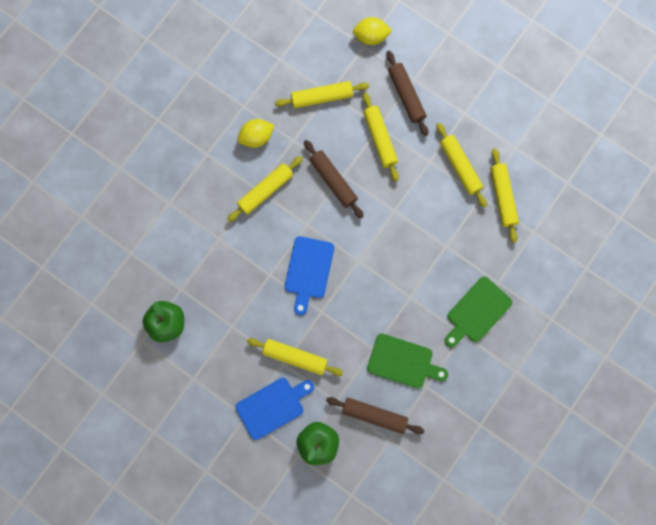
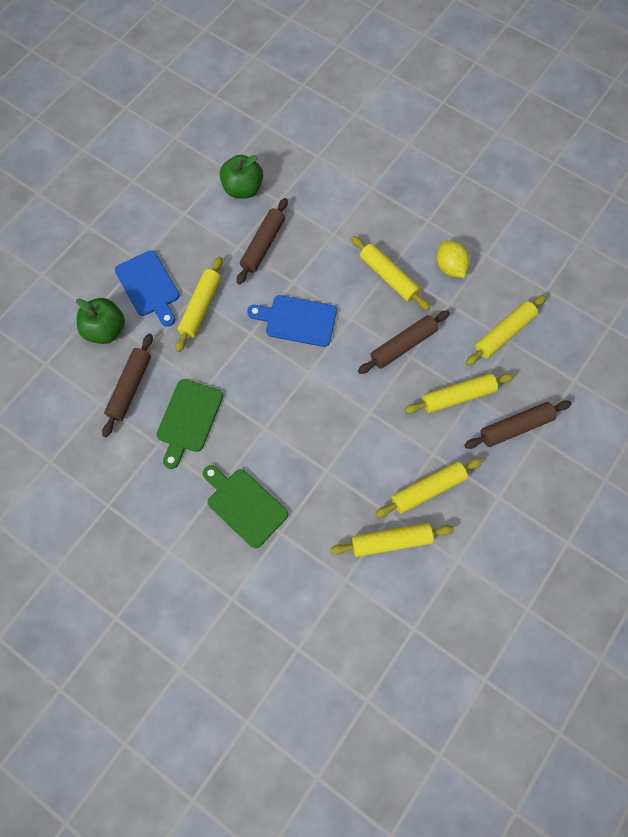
camera: 90 degrees right, 10 degrees down
(230, 302) = (263, 245): none -> brown rolling pin
(321, 97) = (504, 333): yellow rolling pin -> yellow rolling pin turned 60 degrees clockwise
(371, 37) = (587, 388): yellow lemon -> none

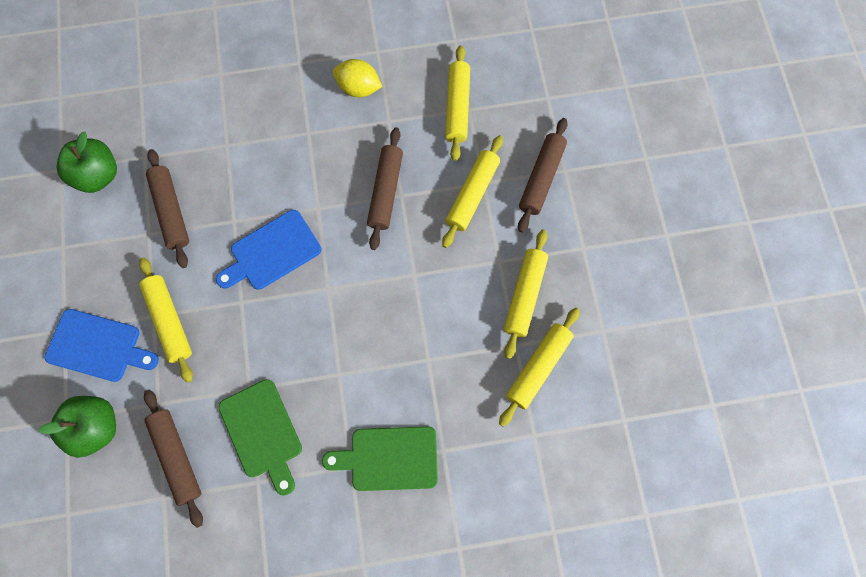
camera: 45 degrees left, 5 degrees up
(389, 277) = (314, 142): yellow rolling pin -> none

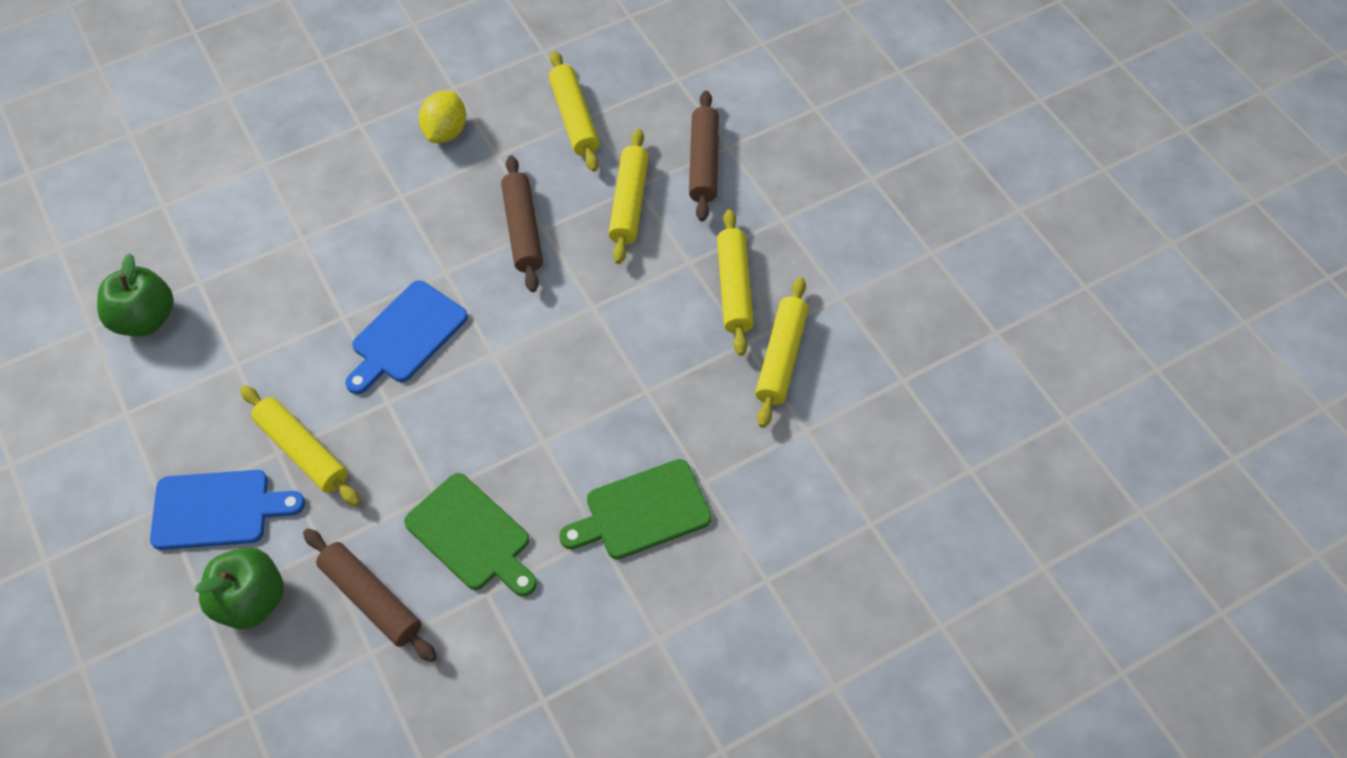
camera: 20 degrees left, 15 degrees down
(171, 211) = (258, 330): brown rolling pin -> none
(358, 88) = (446, 132): yellow lemon -> yellow lemon turned 75 degrees counterclockwise

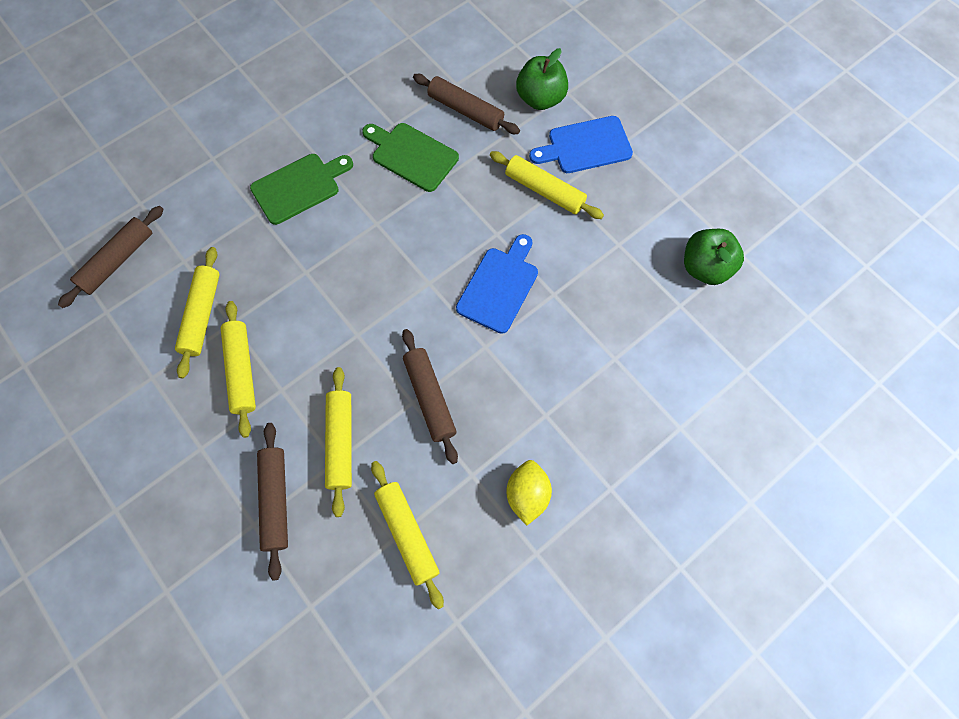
camera: 170 degrees right, 10 degrees up
(894, 443) = (117, 261): none -> brown rolling pin

